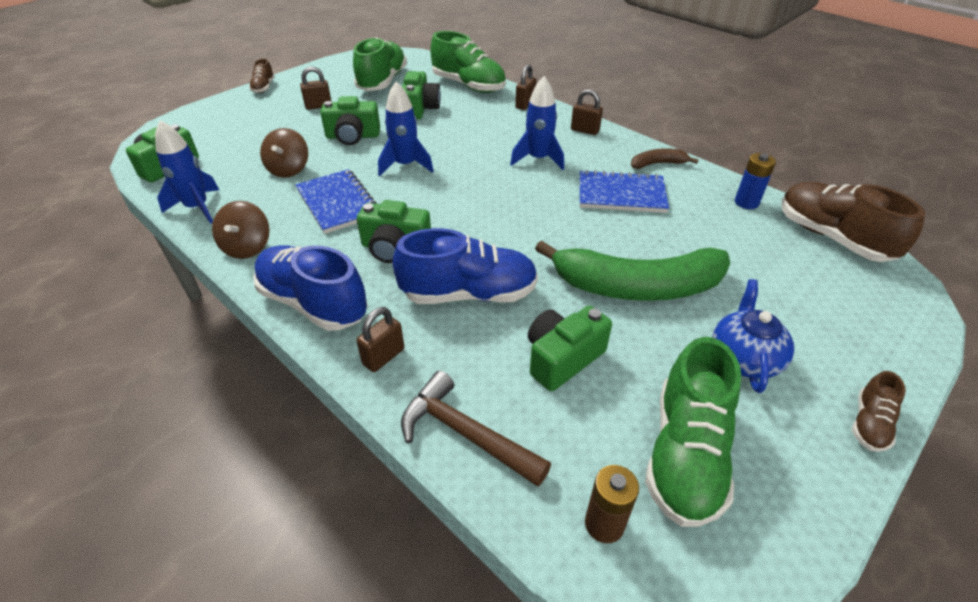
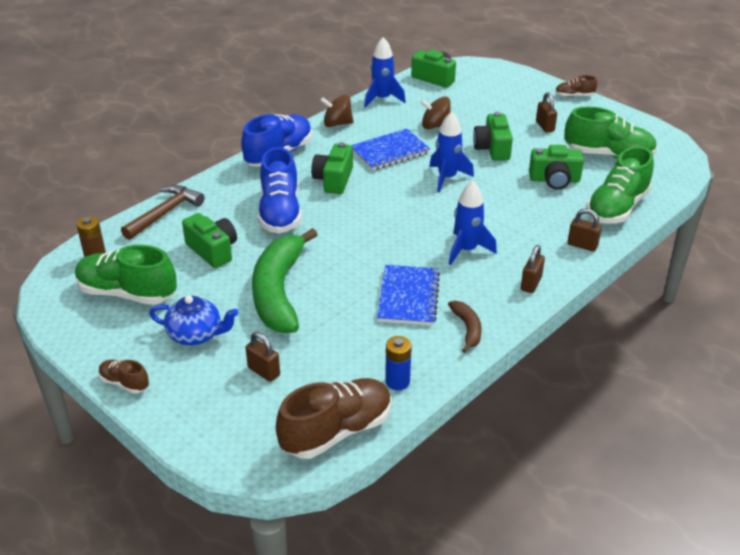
camera: 90 degrees right, 5 degrees down
(383, 357) = (228, 183): brown padlock -> brown padlock (264, 371)

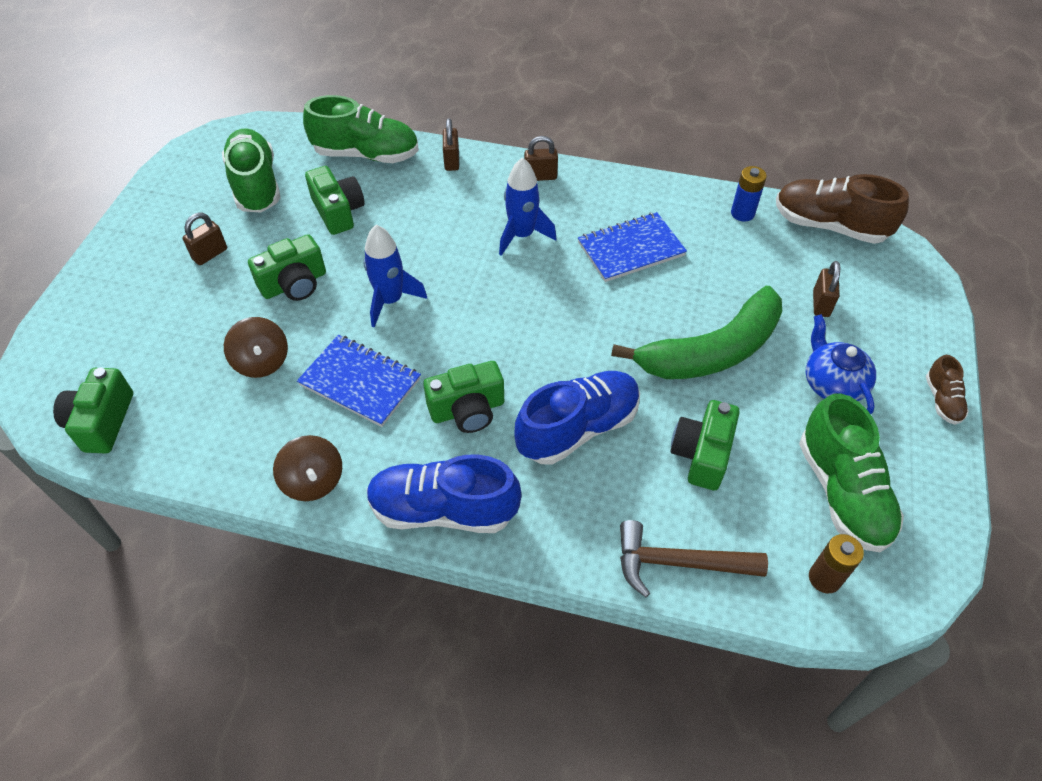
camera: 120 degrees left, 15 degrees up
(382, 99) = (204, 460): blue rocket -> none
(467, 329) = (638, 195): brown banana -> none
(574, 96) = (106, 251): brown shoe -> none

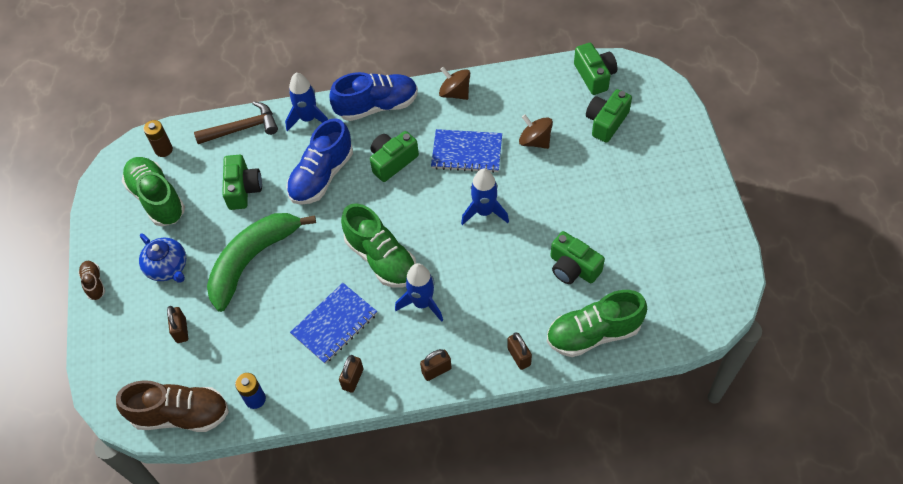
camera: 160 degrees right, 5 degrees up
(210, 254) = (633, 196): brown padlock -> brown padlock (353, 379)
(256, 185) = (654, 266): green shoe -> green shoe (381, 258)
(294, 284) = (557, 198): green camera -> green camera (606, 122)
(562, 534) = (308, 118): none -> blue rocket

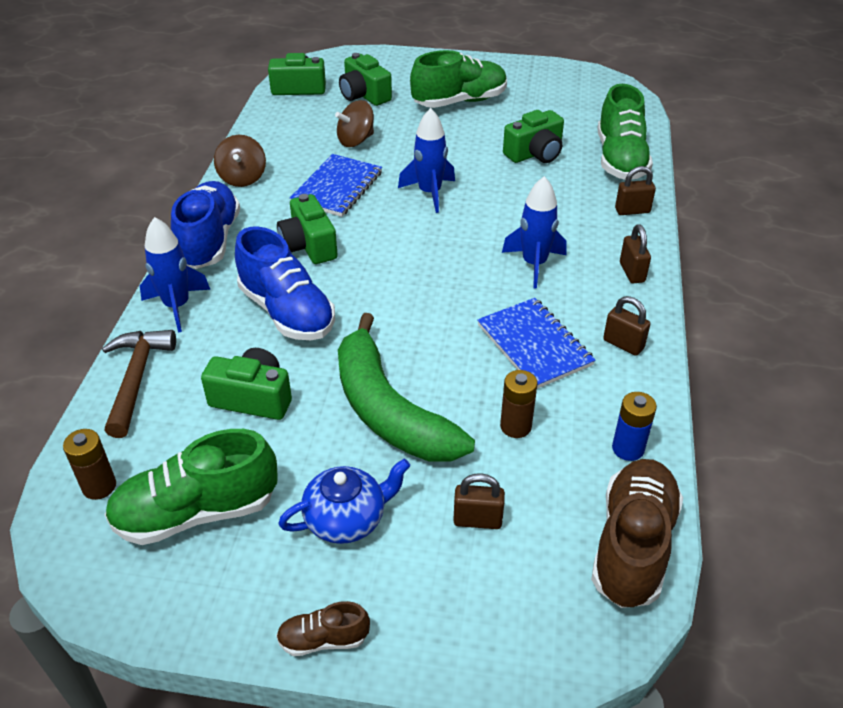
camera: 75 degrees left, 15 degrees down
(257, 331) = (515, 426): none -> brown battery
(381, 258) = (452, 284): green shoe -> green shoe (459, 101)
(455, 93) = (242, 178): brown spinning top -> brown spinning top turned 60 degrees counterclockwise

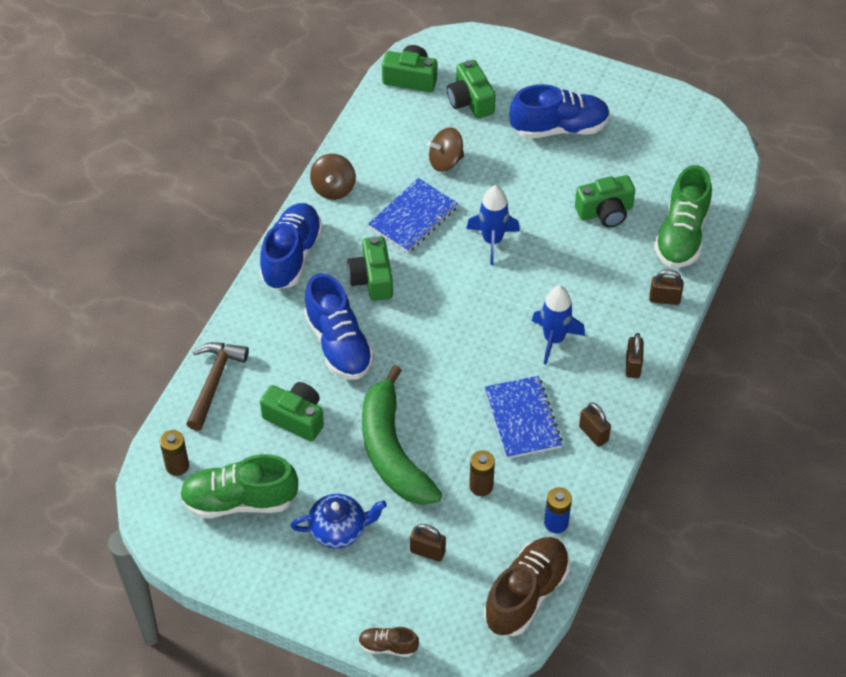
camera: 15 degrees right, 10 degrees up
(177, 306) = (254, 320): blue rocket -> none
(323, 639) = (303, 607): brown shoe -> brown shoe (388, 646)
(459, 101) = (559, 128): green shoe -> blue shoe

